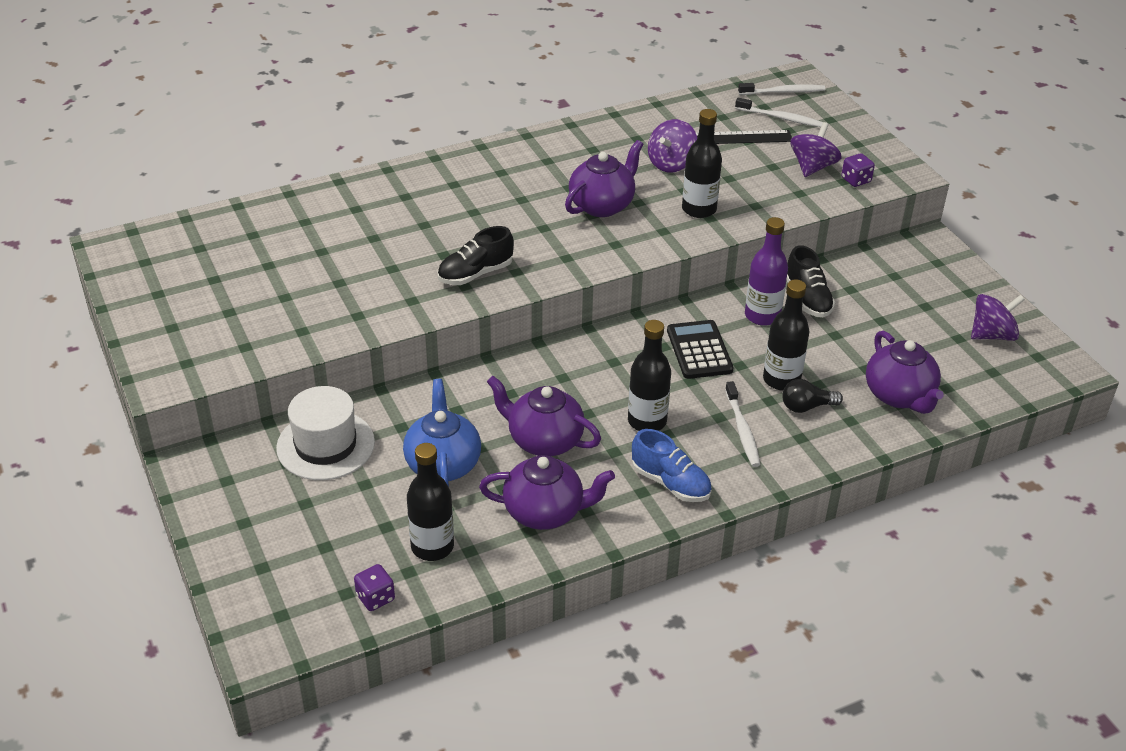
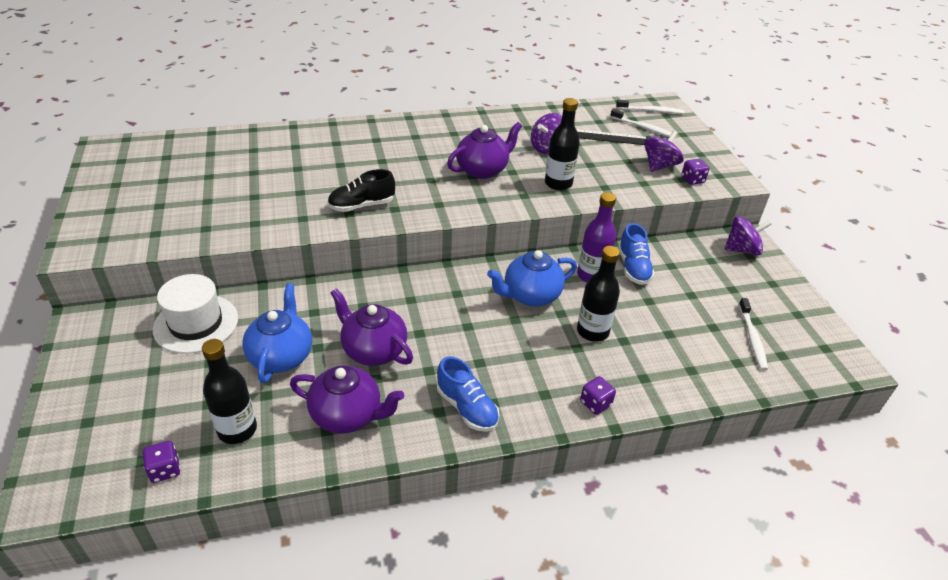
camera: 10 degrees right, 0 degrees up
(647, 421) = (466, 348): black bottle -> none
(699, 350) = (530, 295): black calculator -> blue teapot
(742, 430) = (545, 370): white toothbrush -> white toothbrush (752, 338)
(806, 407) = (608, 359): black light bulb -> none
(806, 455) = (595, 403): none -> purple dice
(807, 298) = (633, 268): black shoe -> blue shoe
(899, 396) = (693, 363): purple teapot -> none
(992, 335) = (786, 322): purple spinning top -> purple spinning top (742, 249)

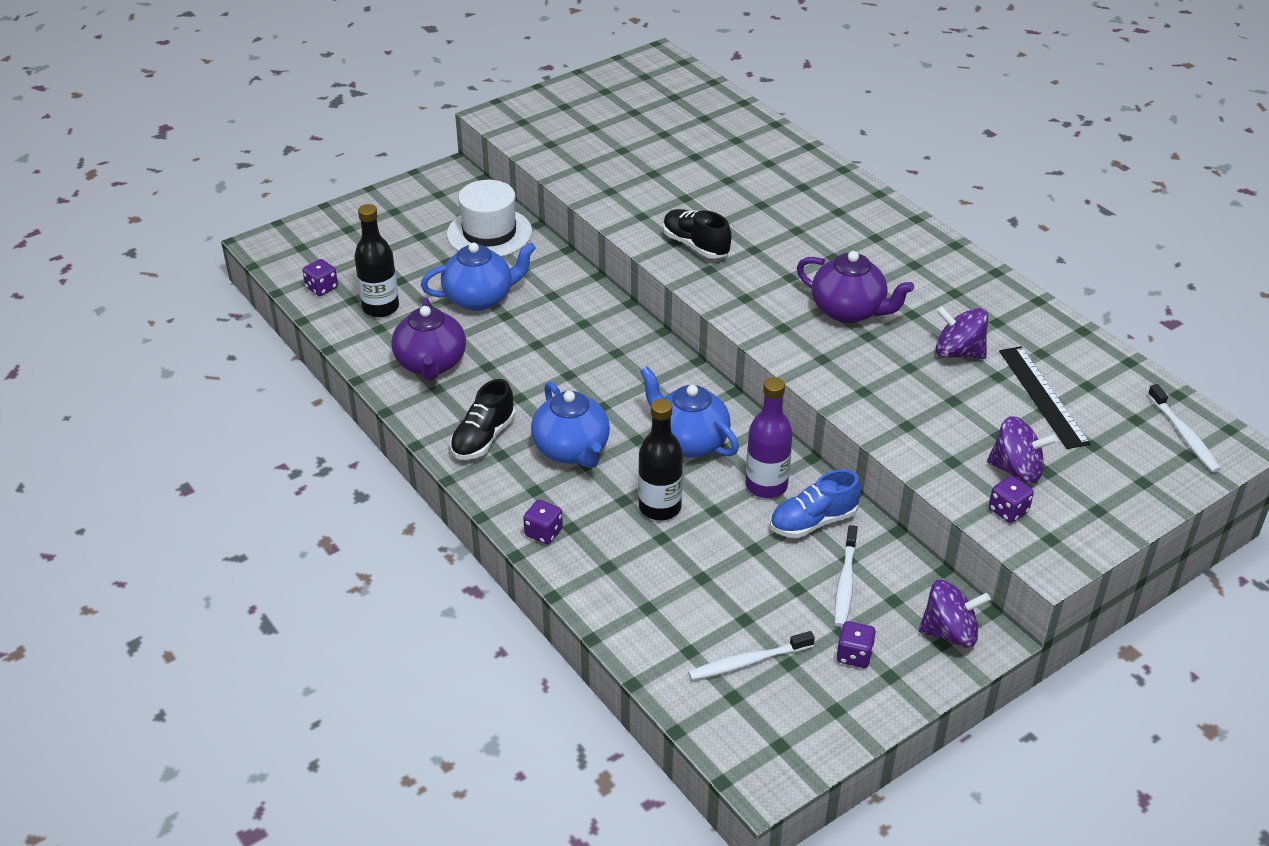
camera: 70 degrees right, 0 degrees up
(373, 350) = (523, 352): purple teapot -> none
(467, 408) = (483, 438): blue shoe -> black shoe
(509, 358) = (572, 450): none -> blue teapot
(558, 183) = (876, 381): black bottle -> none
(644, 128) = (1116, 436): white toothbrush -> white toothbrush (845, 582)
(742, 249) = (949, 632): purple spinning top -> purple spinning top turned 60 degrees counterclockwise
(754, 291) = (854, 655): none -> purple dice

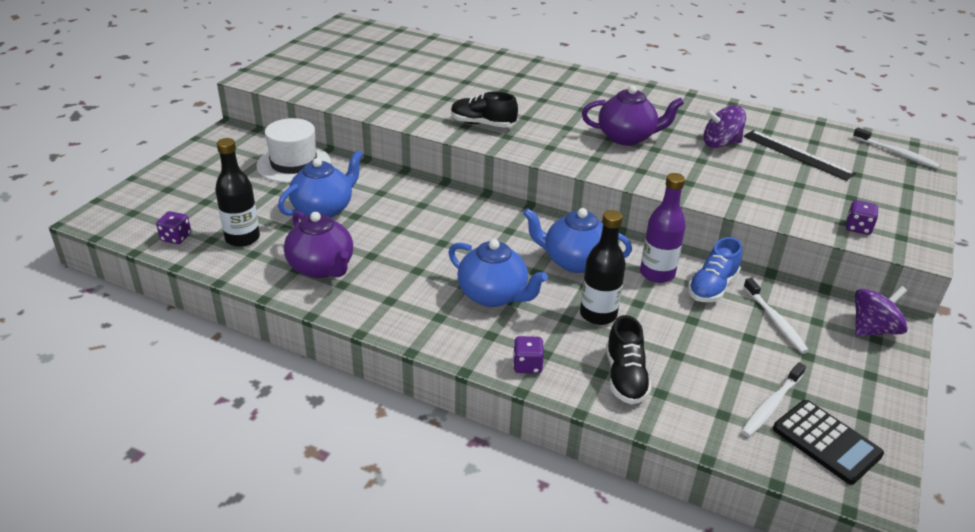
camera: 30 degrees left, 5 degrees down
(483, 438) = (414, 309): black shoe -> black shoe (625, 377)
(767, 717) = (826, 442): none -> black calculator
(854, 655) = (834, 370): purple dice -> none
(1016, 470) = (833, 202): purple spinning top -> none

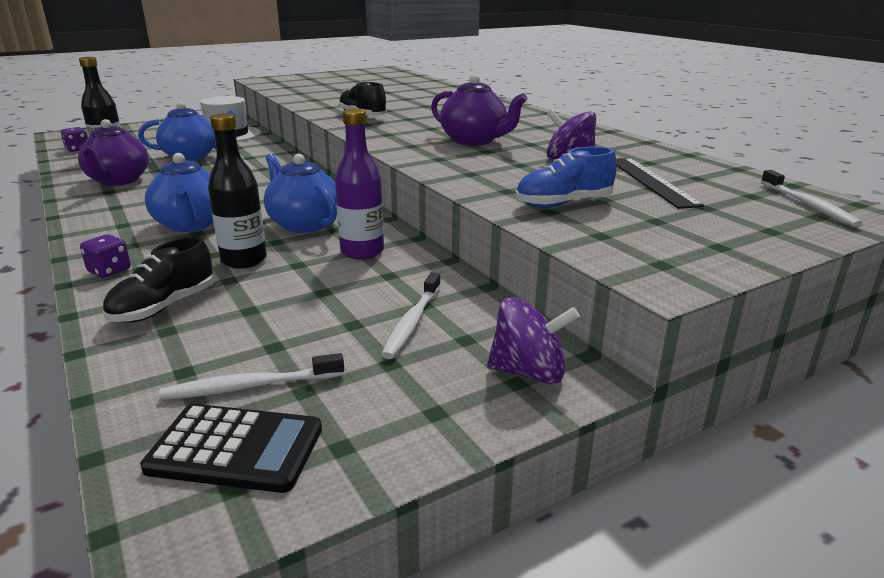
camera: 35 degrees right, 10 degrees down
(712, 287) = (398, 276): blue shoe -> blue shoe (563, 204)
(826, 442) = (236, 449): black calculator -> black calculator turned 75 degrees counterclockwise
(858, 228) = (609, 242): purple dice -> none

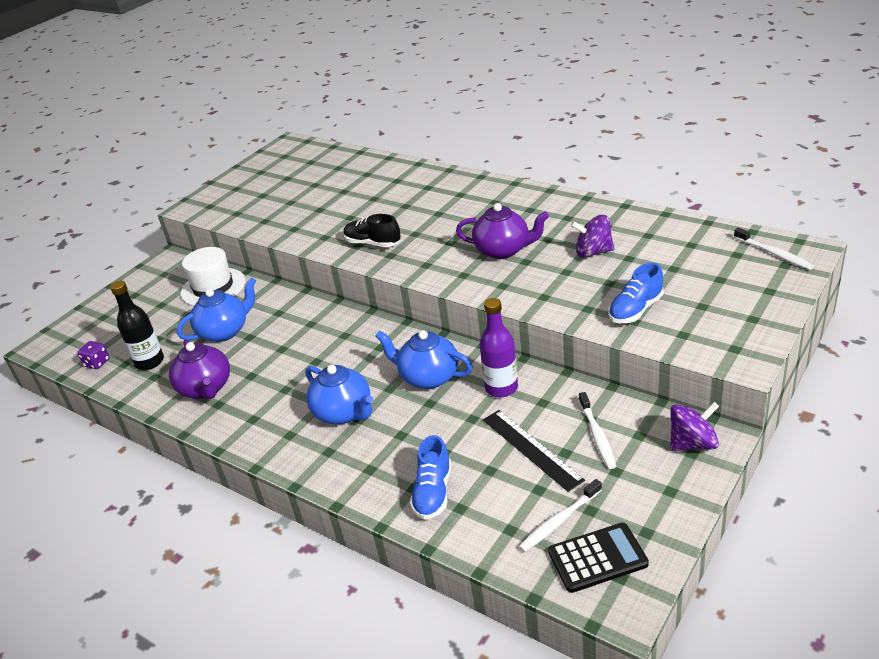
camera: 20 degrees left, 10 degrees up
(109, 271) = (350, 481): purple dice -> none
(164, 307) = (433, 492): black shoe -> blue shoe
(244, 260) = (431, 430): black bottle -> none
(651, 181) = (667, 260): black ruler -> black ruler (531, 449)

